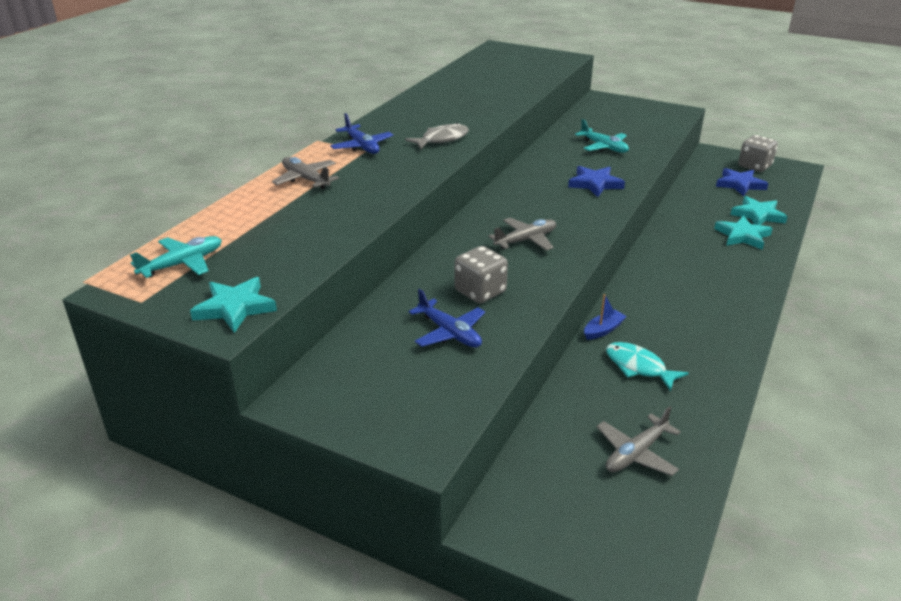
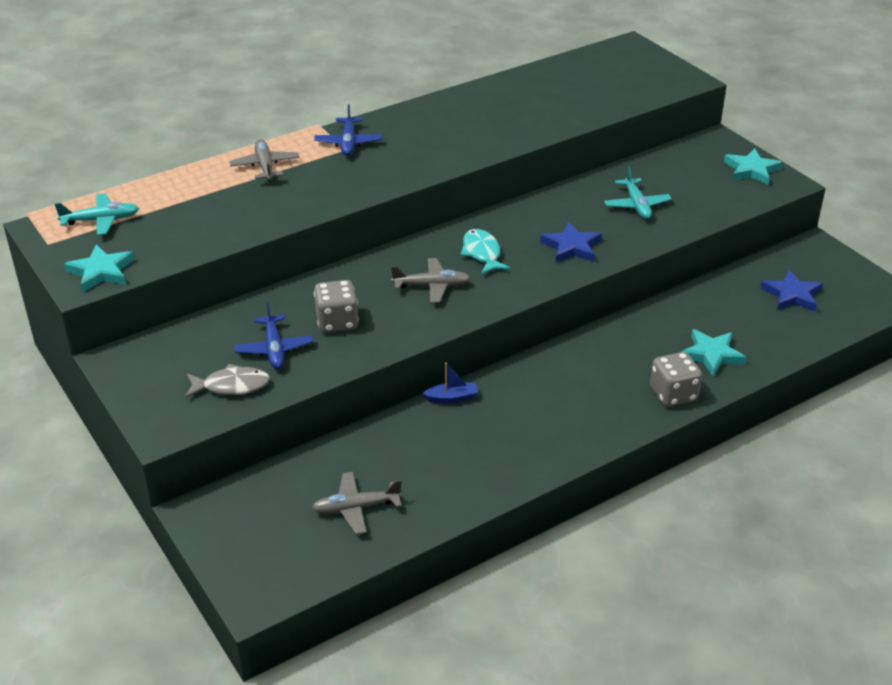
camera: 30 degrees right, 5 degrees up
(441, 139) = (427, 156): grey fish -> grey fish (231, 386)
(638, 367) = (442, 442): turquoise fish -> turquoise fish (482, 253)
(754, 166) = (842, 278): grey dice -> grey dice (673, 394)
(758, 215) = (762, 337): turquoise star -> turquoise star (751, 170)

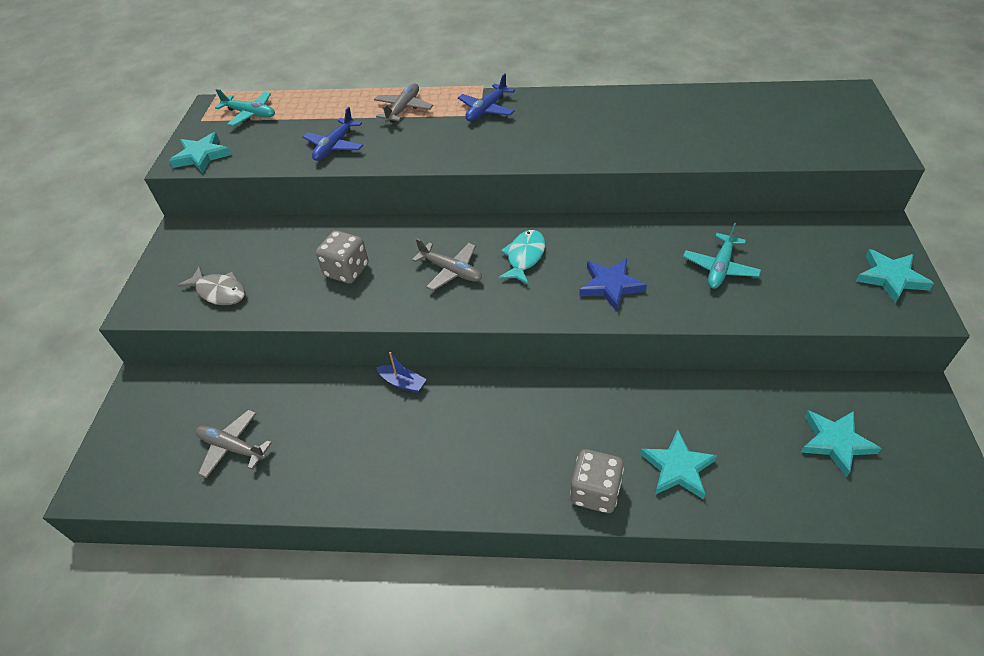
camera: 40 degrees right, 10 degrees up
(274, 349) = (280, 273): blue plane -> blue plane (334, 146)
(792, 295) = (835, 442): blue star -> turquoise star

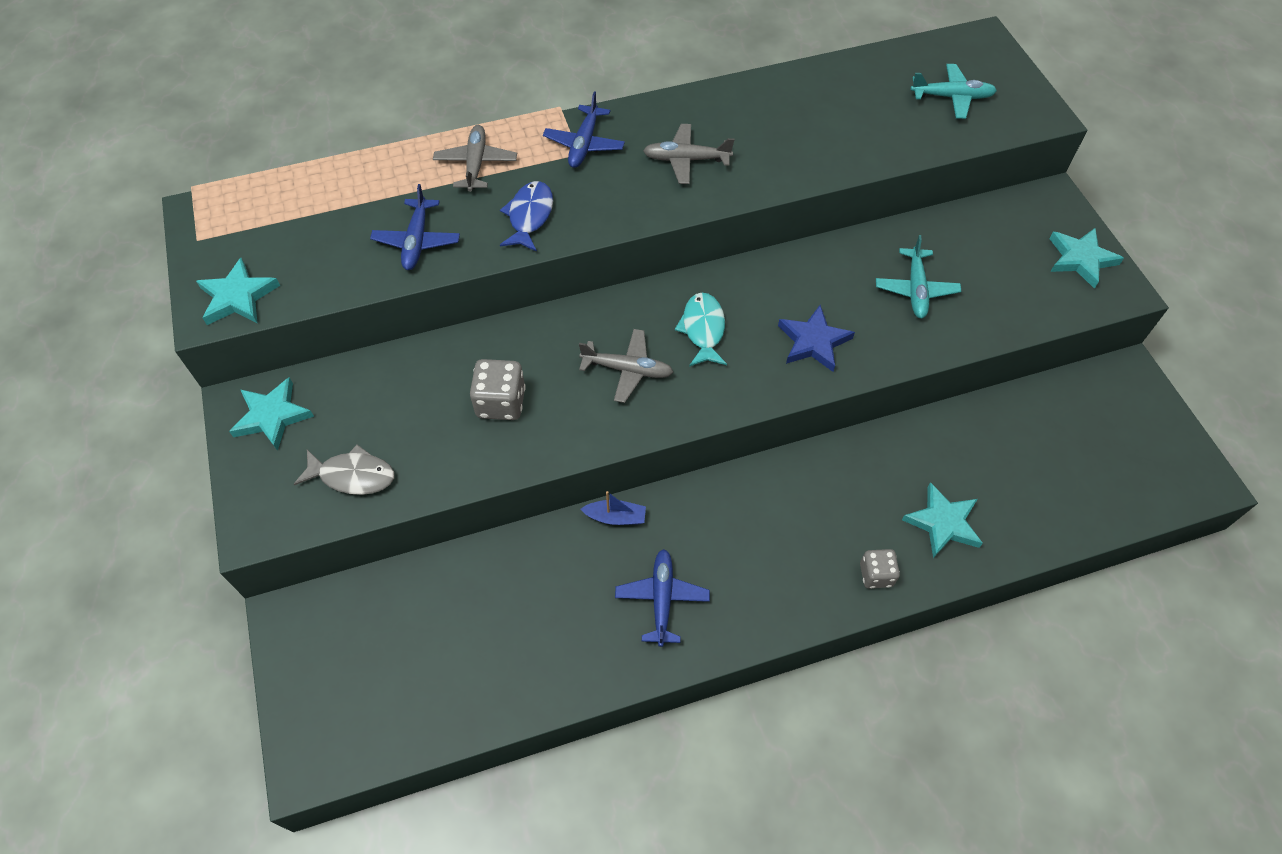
camera: 25 degrees left, 10 degrees up
(232, 447) = (457, 658): grey plane -> grey plane (686, 160)
(250, 114) = (265, 215): turquoise plane -> turquoise plane (952, 97)
(405, 453) = (662, 599): none -> blue plane
(420, 146) = (529, 216): none -> blue fish
(595, 492) = (876, 575): grey dice -> grey dice, size x0.65
(835, 442) = (1074, 449): turquoise star -> turquoise star (272, 416)

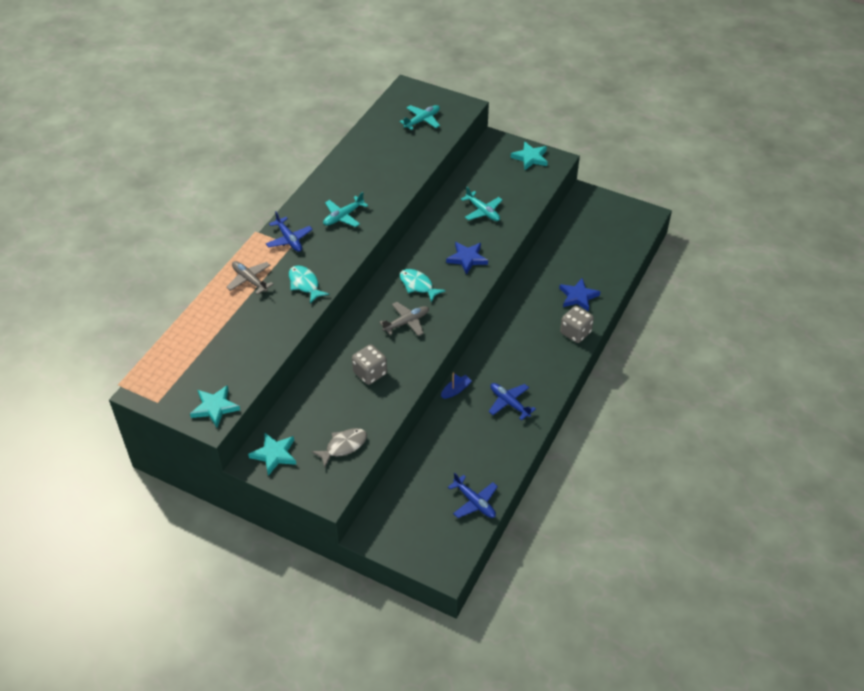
camera: 45 degrees left, 10 degrees down
(417, 241) = (267, 328): blue plane -> blue plane (474, 502)
(529, 216) = (305, 284): blue fish -> turquoise fish
(686, 160) = (343, 216): grey plane -> turquoise plane
(876, 575) = (575, 333): grey dice -> grey dice, size x1.53
(943, 523) = (578, 296): turquoise star -> blue star

